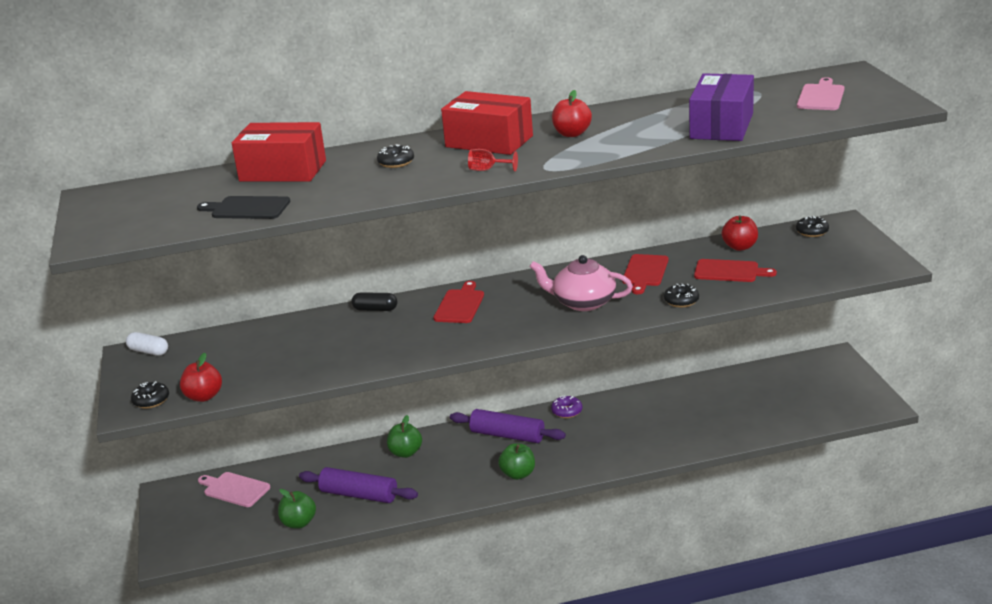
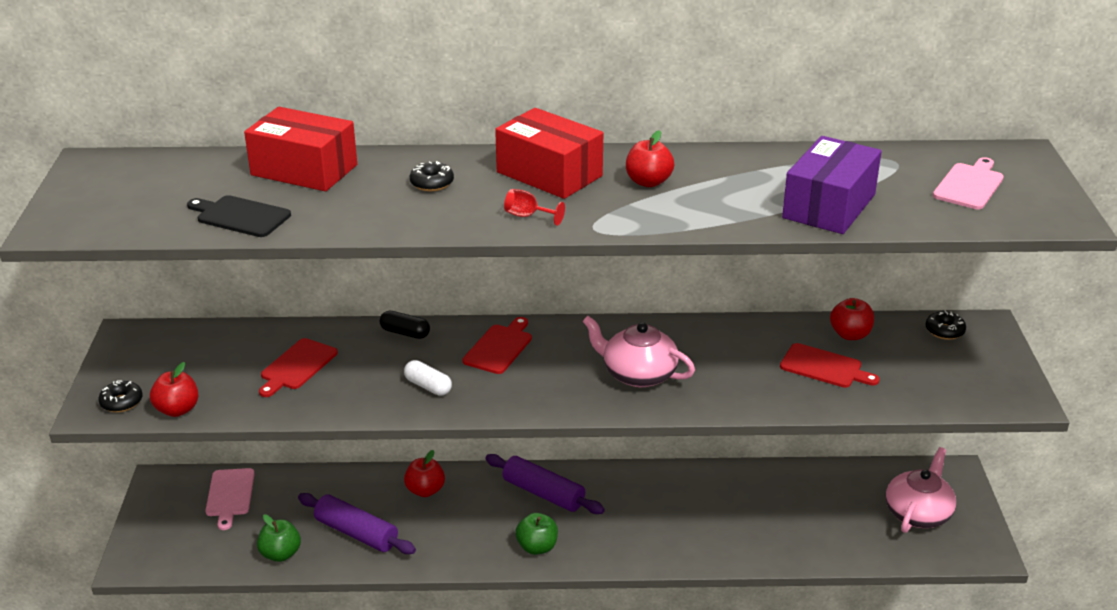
camera: 10 degrees right, 5 degrees up
(148, 351) = (146, 336): white capsule -> white capsule (428, 386)
(234, 489) = (230, 495): pink cutting board -> pink cutting board turned 135 degrees counterclockwise
(405, 453) = (425, 490): green apple -> red apple
(567, 411) = (620, 477): purple donut -> none
(645, 272) = (725, 347): red cutting board -> red cutting board (297, 366)
(681, 301) = (751, 397): black donut -> none
(817, 390) = (918, 513): none -> pink teapot

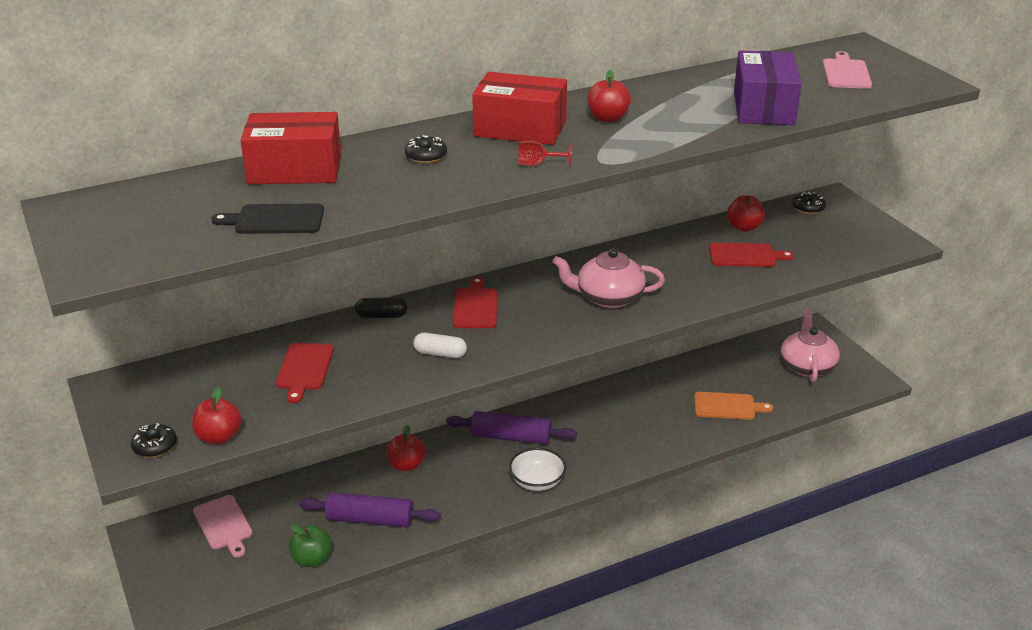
camera: 25 degrees left, 0 degrees up
(537, 547) = (537, 481): green apple -> white bowl
(792, 530) = (727, 406): none -> orange cutting board

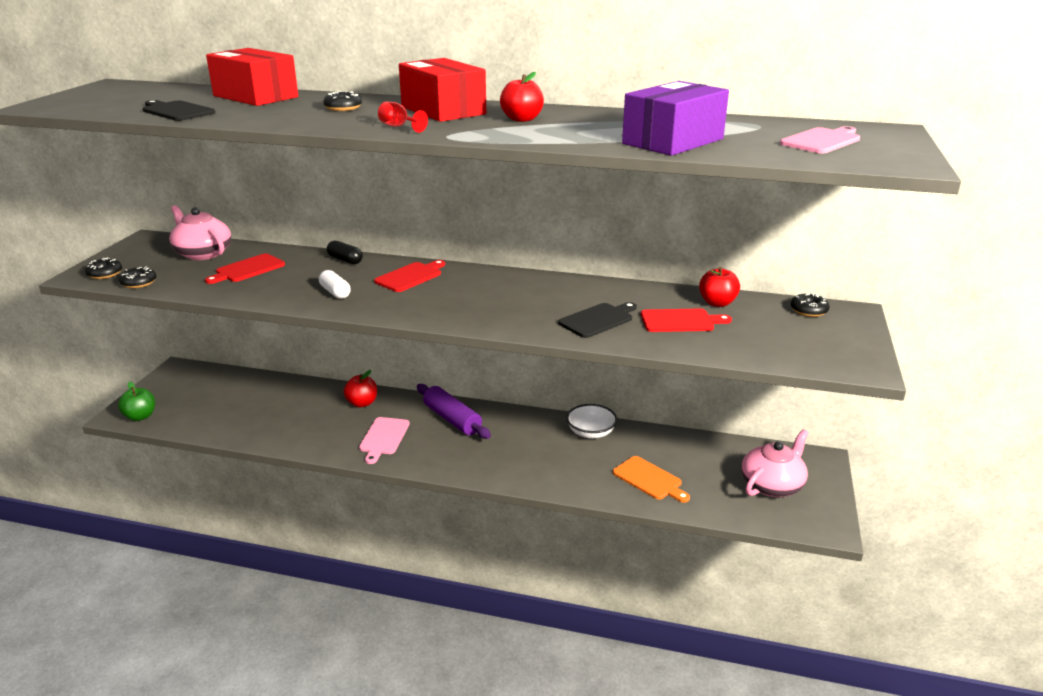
camera: 40 degrees right, 5 degrees down
(219, 437) = (139, 283): red apple -> black donut
(224, 524) = (219, 384): pink cutting board -> pink cutting board (384, 438)
(312, 560) = (227, 427): green apple -> green apple (140, 416)
(370, 520) = (292, 423): purple rolling pin -> none
(537, 481) = (425, 455): white bowl -> white bowl (591, 432)
(608, 297) = (511, 305): pink teapot -> pink teapot (202, 253)
(691, 281) = (598, 320): none -> black cutting board
(745, 255) = (680, 321): red cutting board -> red cutting board turned 45 degrees counterclockwise

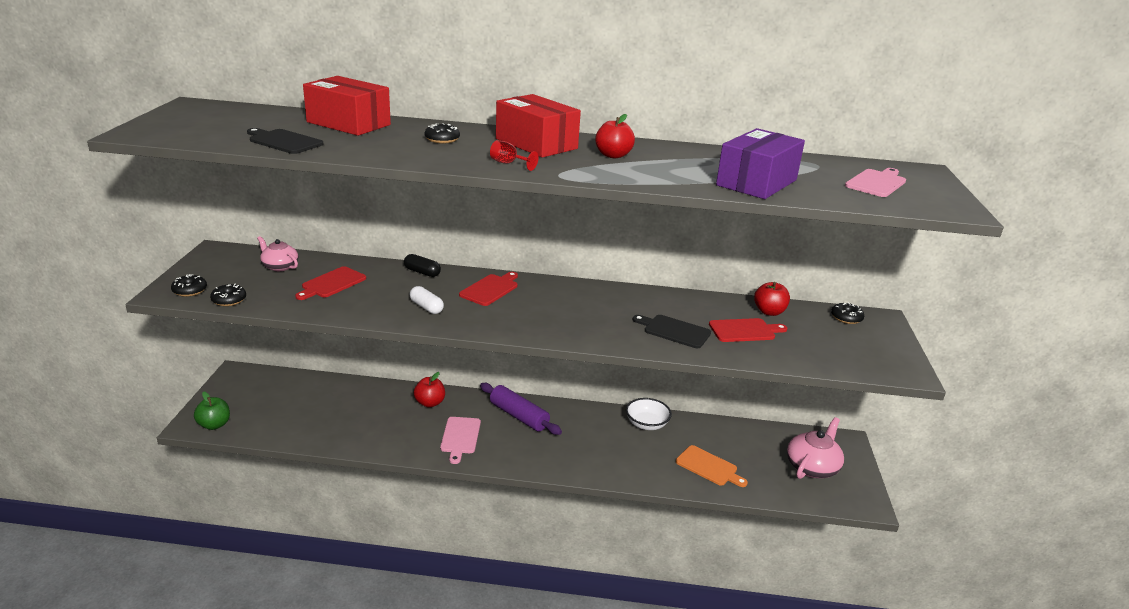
camera: 10 degrees left, 0 degrees up
(202, 253) = (279, 266): pink teapot -> pink teapot, size x0.64
(598, 320) = (674, 331): black cutting board -> black cutting board turned 105 degrees counterclockwise

